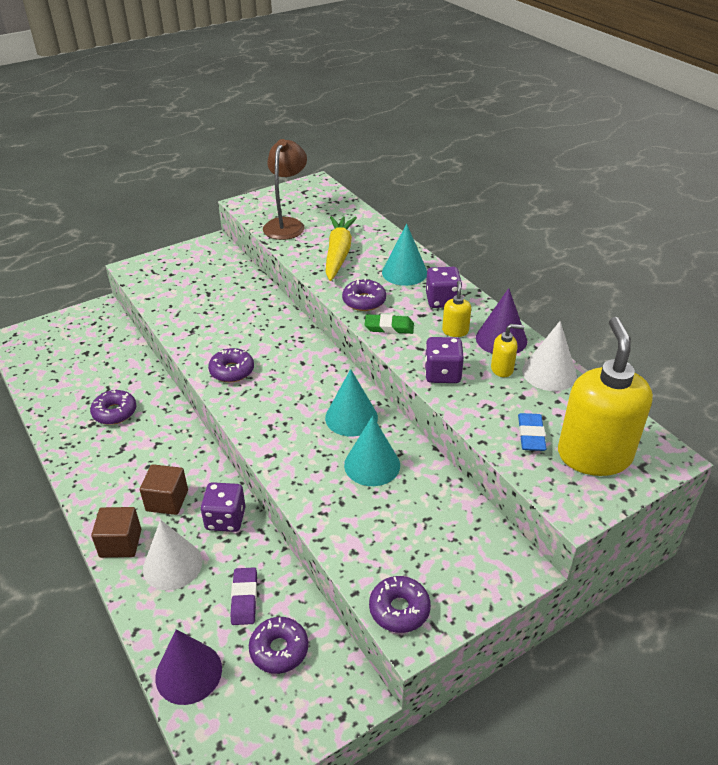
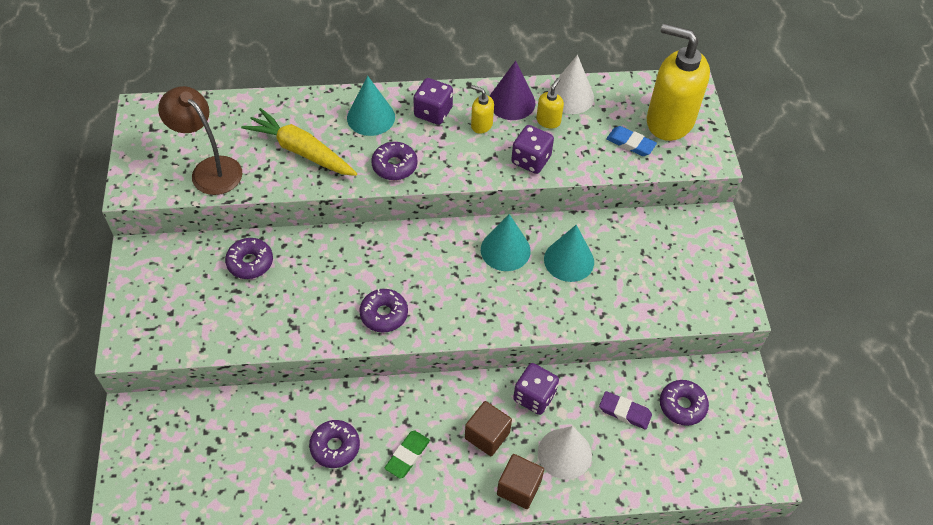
camera: 65 degrees left, 15 degrees up
(188, 673) = (676, 474): purple cone -> none
(389, 327) = (446, 165): green eraser -> green eraser (407, 455)
(399, 609) = (715, 306): purple donut -> purple donut (250, 262)

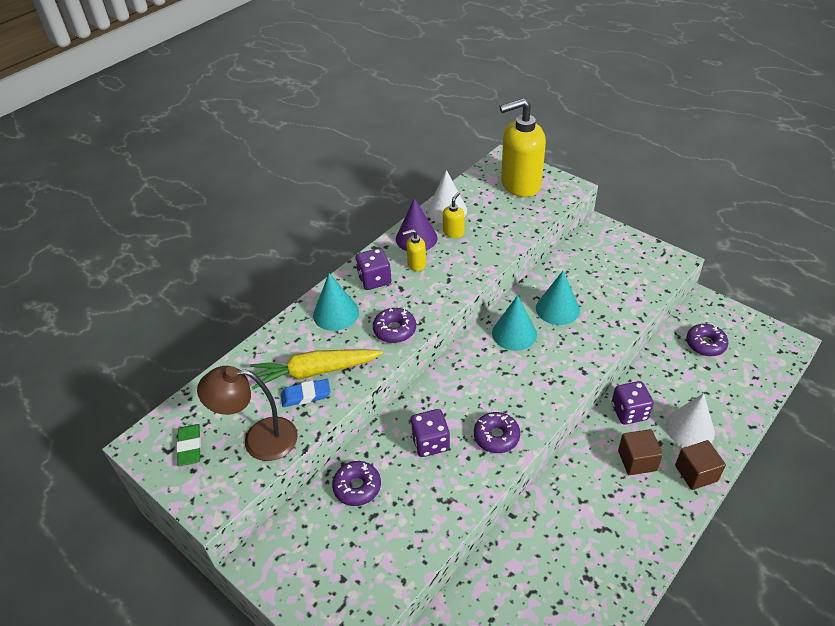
camera: 40 degrees left, 10 degrees down
(335, 447) = (562, 563): purple donut -> none
(407, 455) = (611, 521): green eraser -> green eraser (190, 447)
(531, 160) = (475, 261): purple dice -> purple dice (430, 442)
(548, 121) = (453, 232): yellow soap dispenser -> yellow soap dispenser turned 45 degrees clockwise
(624, 412) = (684, 375): purple eraser -> none
(630, 143) = (517, 211): blue eraser -> blue eraser (306, 395)

